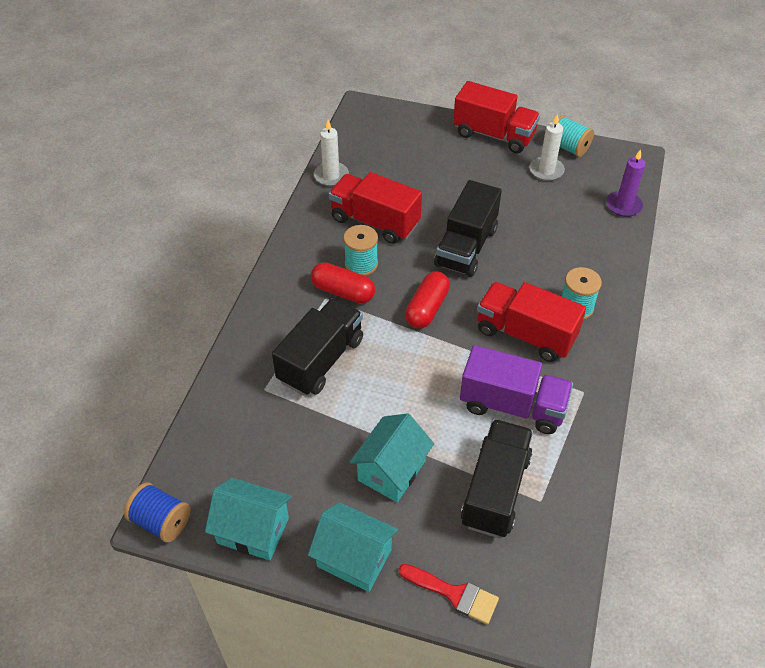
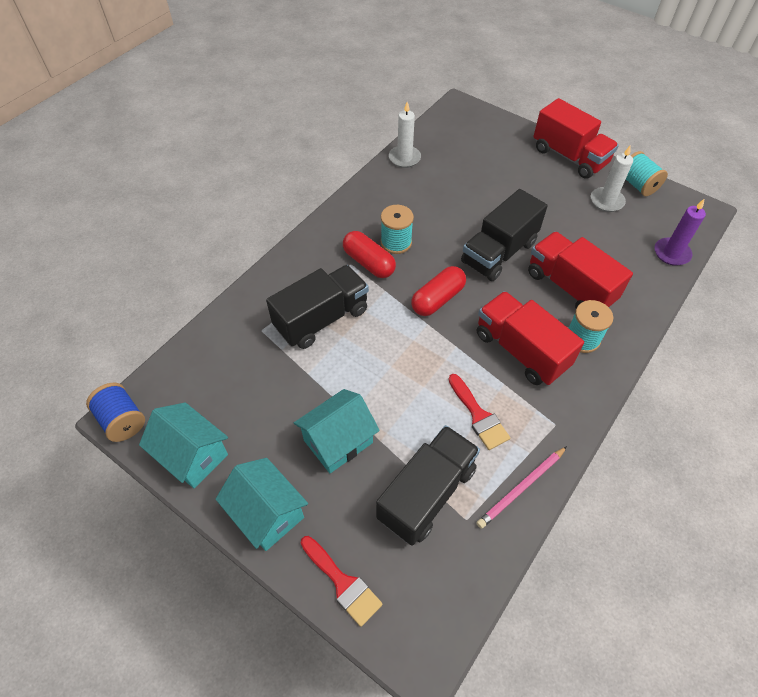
camera: 20 degrees right, 5 degrees up
(375, 221) = (425, 208): red truck -> red truck (570, 287)
(512, 406) = (478, 416): purple truck -> red brush
(577, 457) = (521, 488): none -> pink pencil

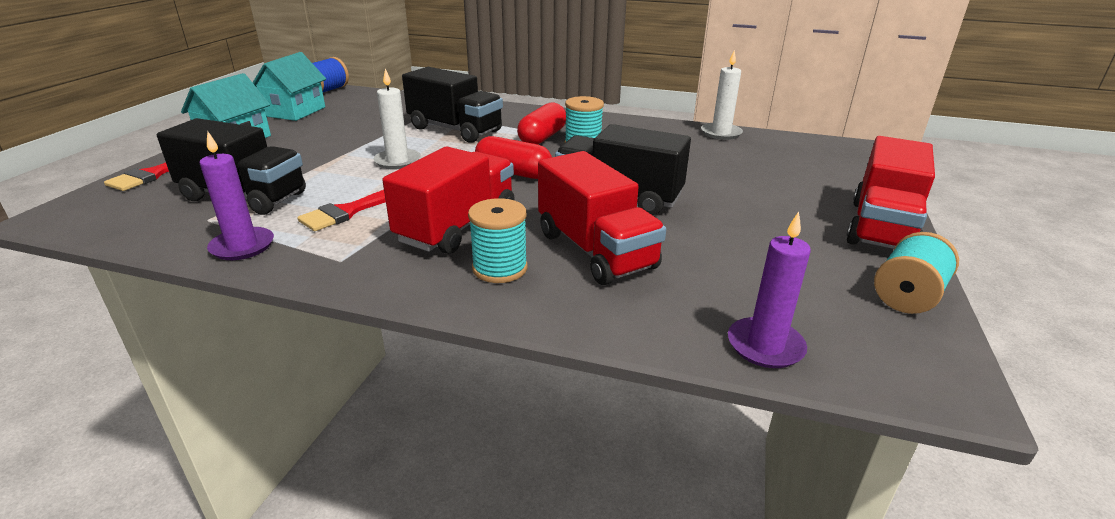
camera: 70 degrees right, 25 degrees down
(338, 441) = (309, 153): turquoise house -> none
(521, 488) = (242, 246): pink pencil -> purple candle
(570, 287) = (595, 250): red truck -> red truck turned 120 degrees clockwise
(606, 201) = (820, 267): white candle -> white candle (398, 161)

